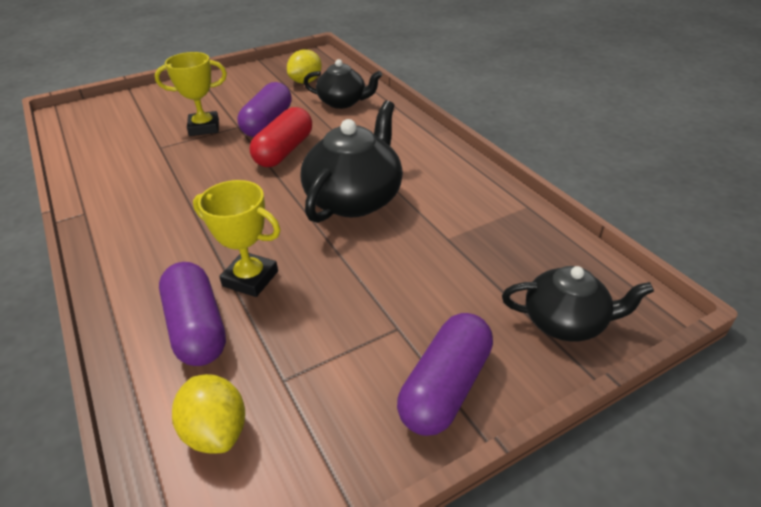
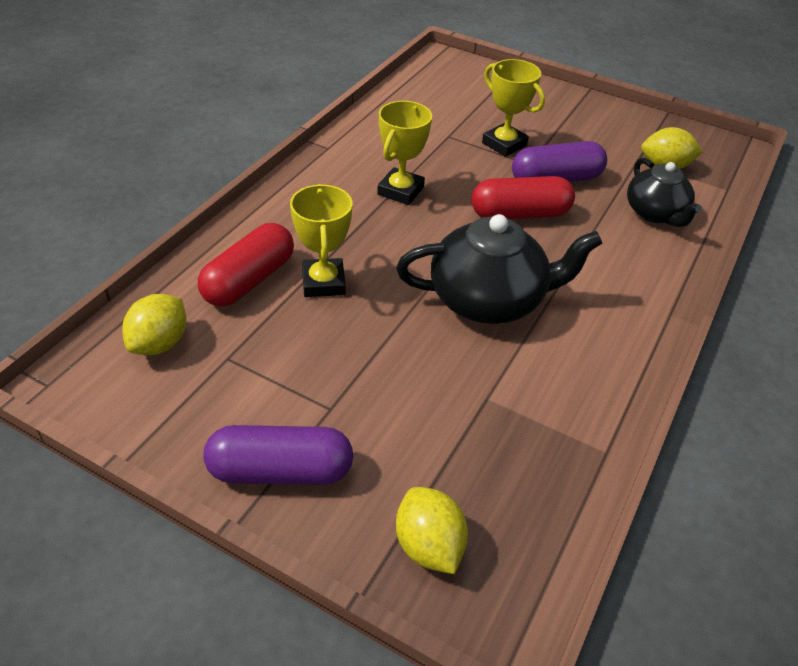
camera: 55 degrees right, 5 degrees up
(191, 194) = (400, 191): none -> yellow trophy
(197, 328) = (249, 280): purple capsule -> red capsule
(566, 322) = (428, 546): black teapot -> yellow lemon

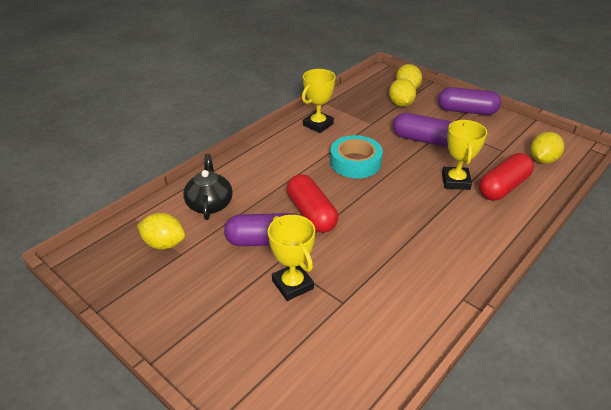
camera: 165 degrees left, 5 degrees down
(378, 366) = (423, 140): none -> purple capsule
(400, 191) = (399, 243): yellow trophy -> yellow trophy (318, 124)
(436, 474) = (401, 104): none -> yellow lemon
(489, 300) = (355, 162): black teapot -> turquoise tape
(520, 214) = (311, 213): red capsule -> red capsule turned 60 degrees clockwise

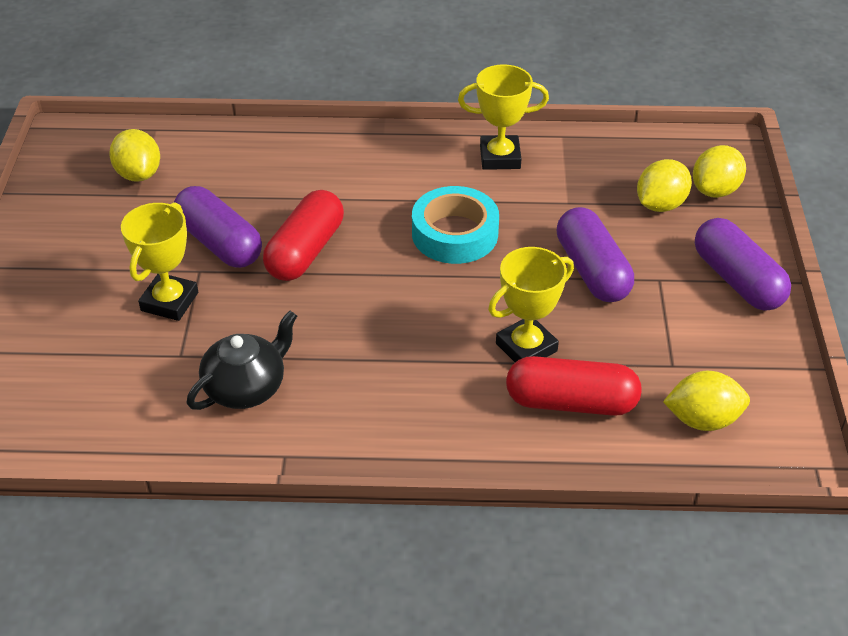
camera: 50 degrees right, 5 degrees up
(209, 204) = (235, 165): black teapot -> black teapot (246, 387)

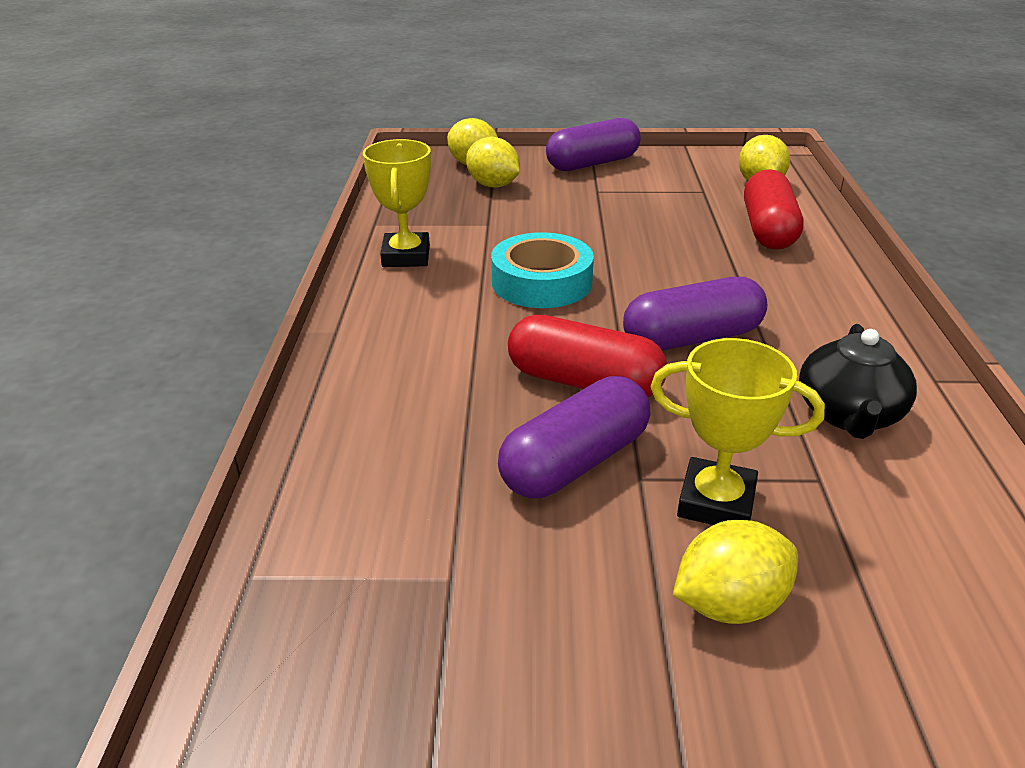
camera: 90 degrees left, 10 degrees down
(139, 174) = (389, 582): yellow lemon -> yellow lemon (729, 604)
(246, 387) = (848, 414): black teapot -> black teapot turned 120 degrees counterclockwise
(526, 347) = (707, 247): yellow trophy -> none
(592, 270) = (591, 216): purple capsule -> purple capsule (692, 338)

